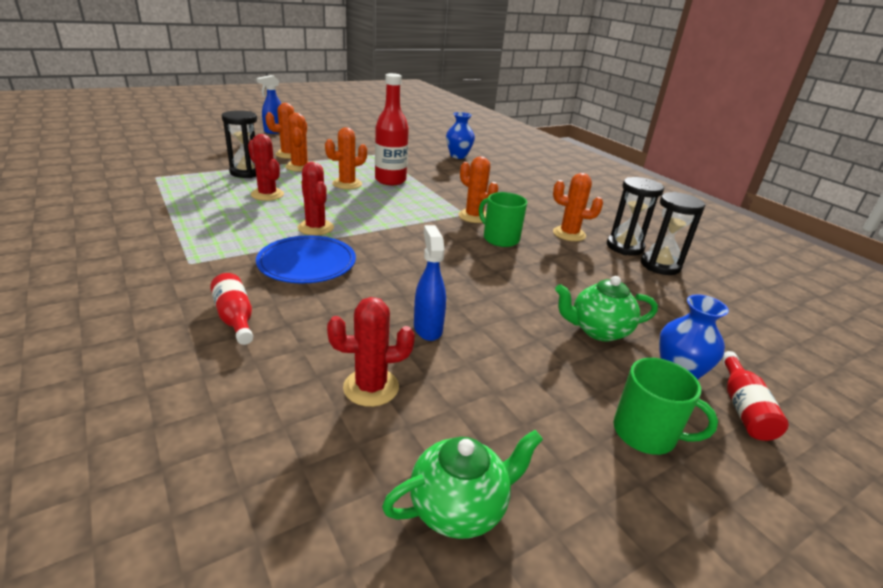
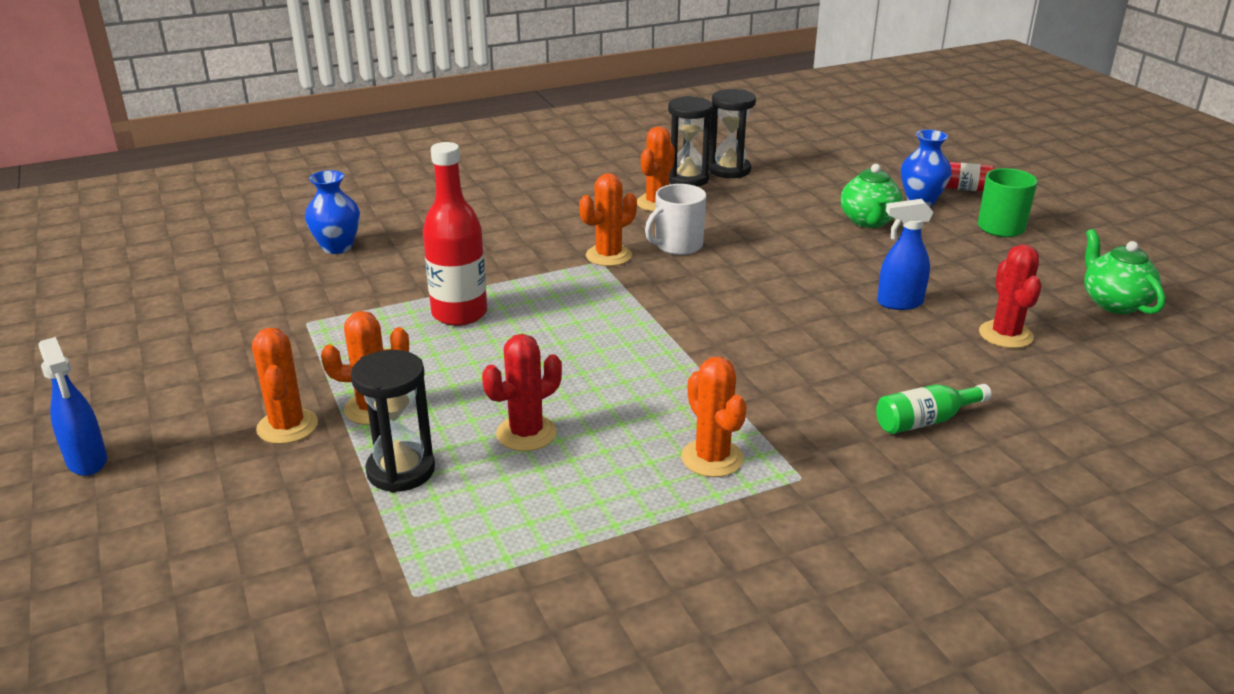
camera: 80 degrees left, 0 degrees up
(235, 318) = (925, 421): red bottle -> green bottle
(307, 263) = (777, 379): blue plate -> none
(315, 228) = (663, 378): red cactus -> none
(347, 184) = (474, 354): orange cactus -> orange cactus (712, 458)
(500, 238) = (677, 245): green mug -> white mug

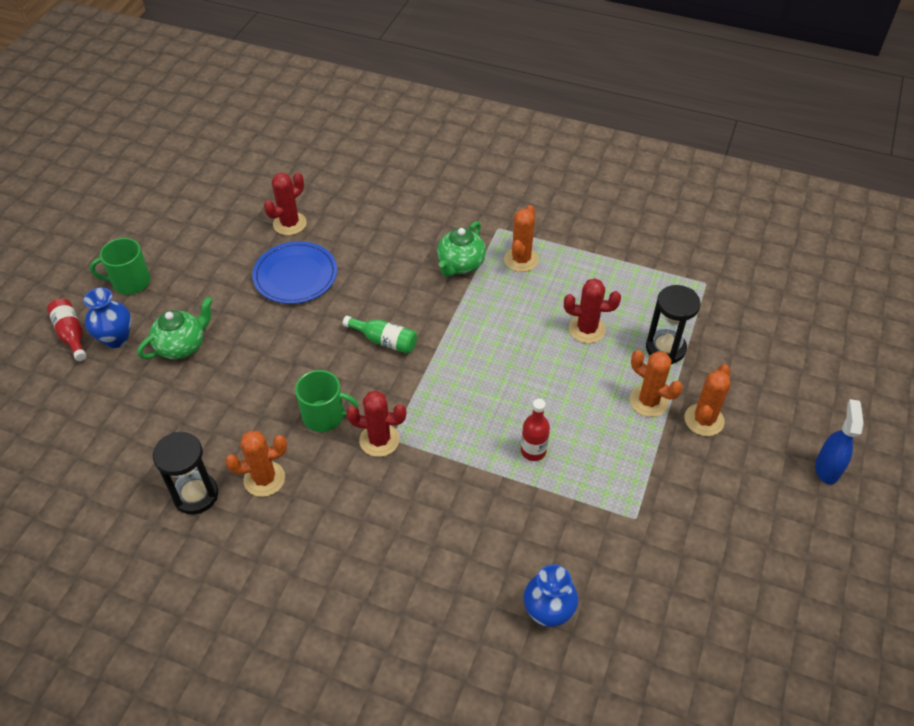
camera: 135 degrees left, 20 degrees up
(459, 314) = (533, 451): red bottle -> red bottle, size x0.58
(608, 256) = (379, 440): orange cactus -> red cactus
(677, 245) = (324, 416): white mug -> green mug
(729, 170) = (150, 481): black hourglass -> none
(899, 303) = (295, 275): blue spray bottle -> blue plate
(925, 421) = (408, 214): green bottle -> green bottle (384, 341)
(1114, 303) = (205, 202): green teapot -> green teapot (460, 264)

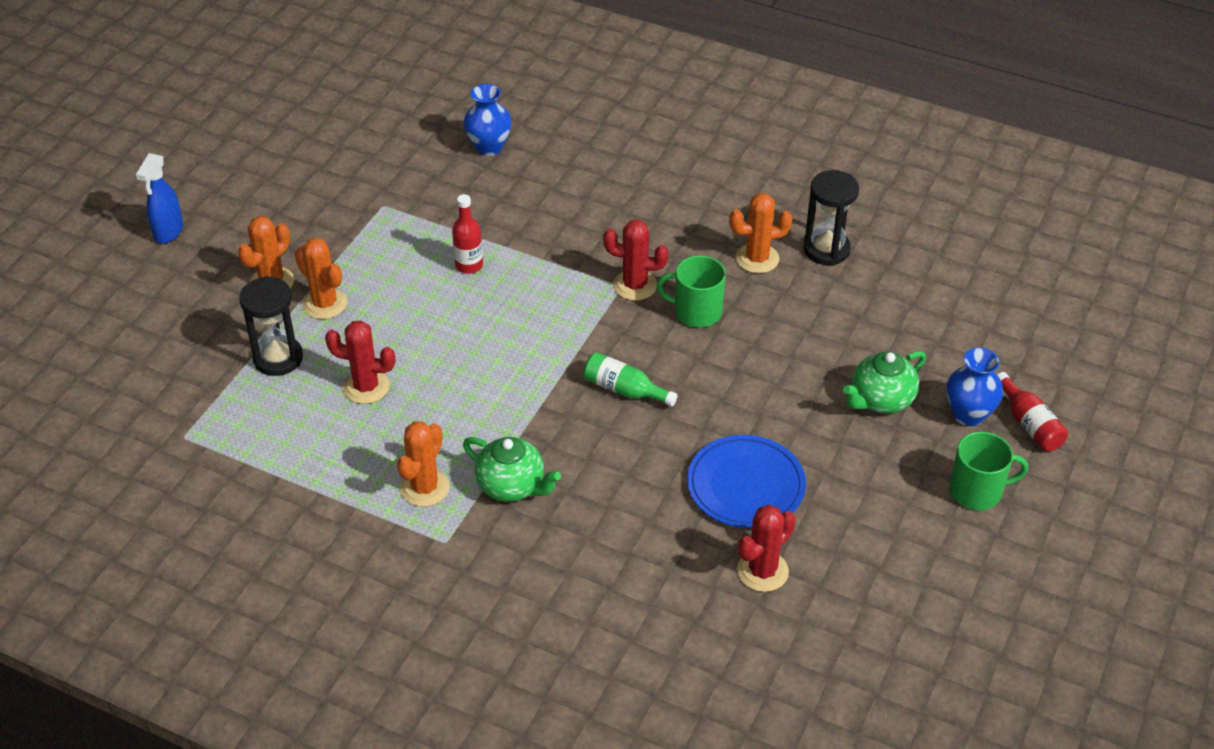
camera: 175 degrees left, 5 degrees down
(460, 264) = (512, 486): green teapot -> green teapot turned 90 degrees clockwise

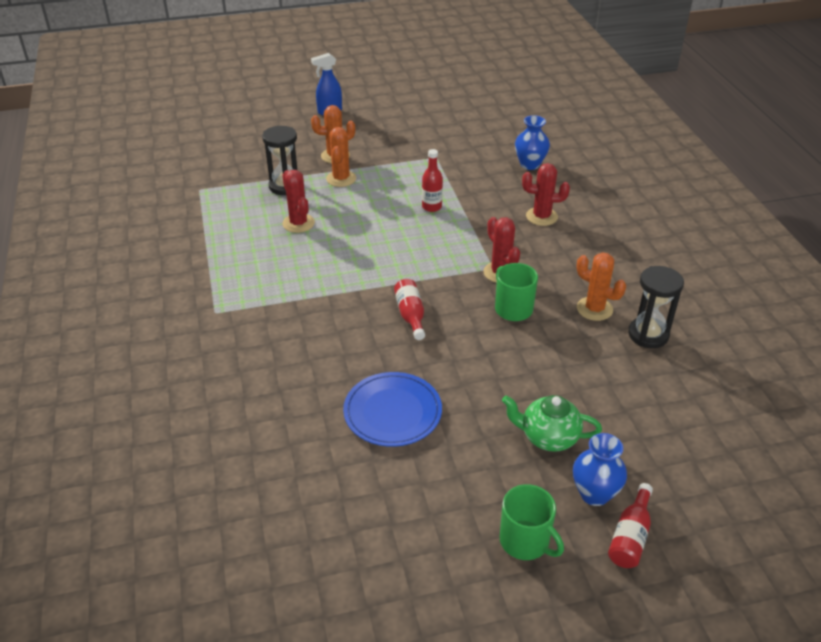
camera: 50 degrees right, 5 degrees down
(424, 488) = (247, 283): orange cactus -> none
(512, 486) = (283, 313): green teapot -> none
(624, 390) = (410, 315): green bottle -> red bottle
(762, 571) = (326, 462): red cactus -> red cactus (541, 216)

